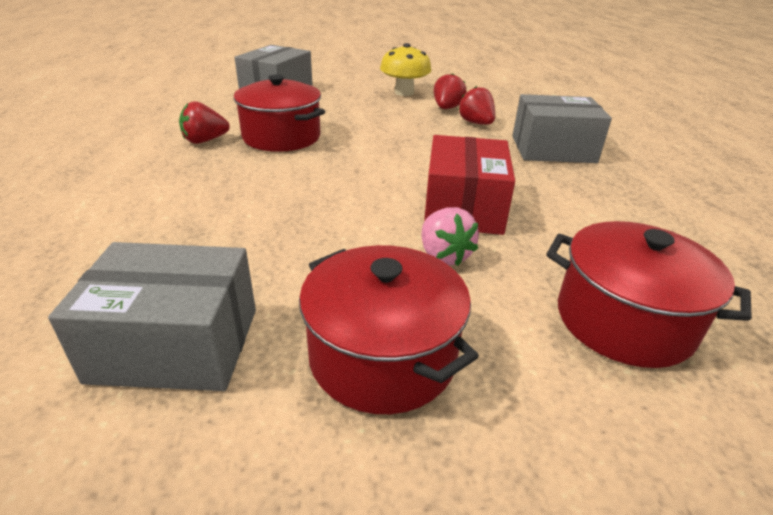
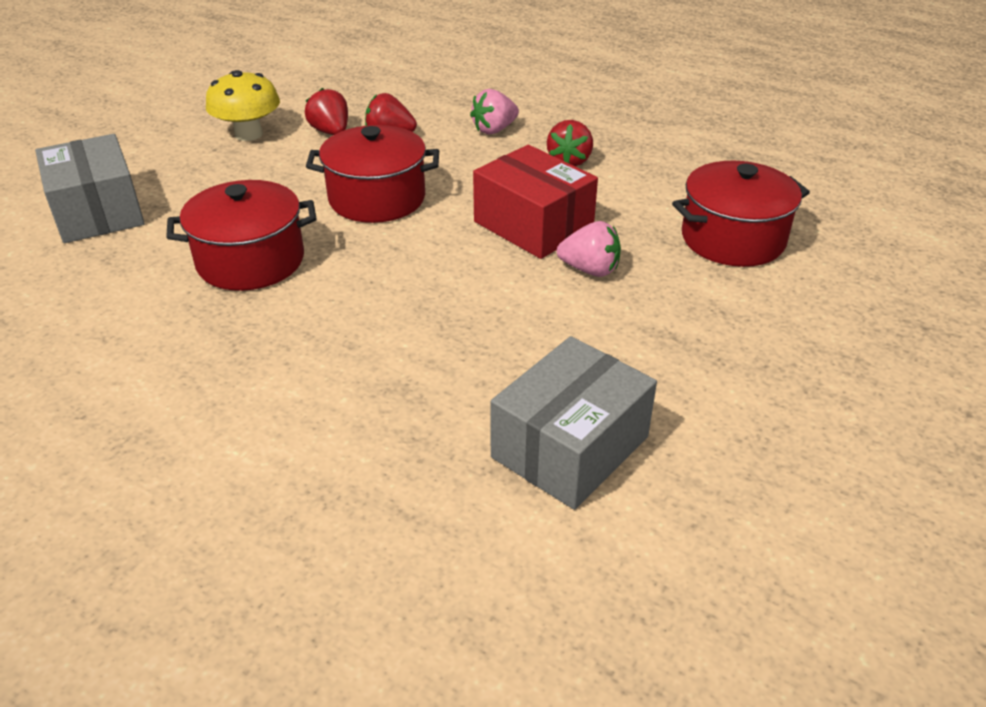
camera: 50 degrees left, 5 degrees up
(205, 141) = (181, 317): red strawberry -> red strawberry (569, 161)
(382, 356) = (676, 352): red pot -> red pot (377, 198)
(553, 149) = (494, 130): grey box -> pink strawberry

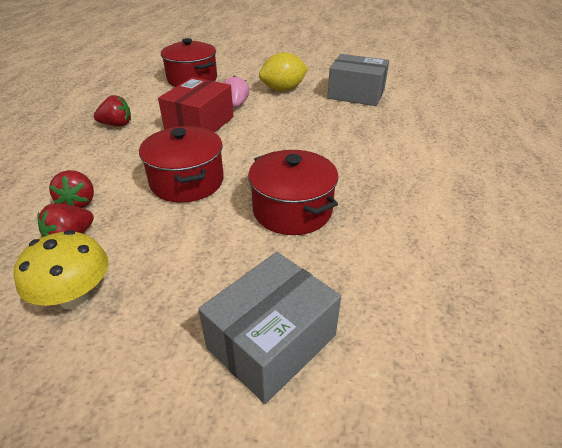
camera: 110 degrees left, 0 degrees up
(494, 130) = (68, 158): pink strawberry -> none
(639, 341) = (283, 90): none -> yellow lemon

